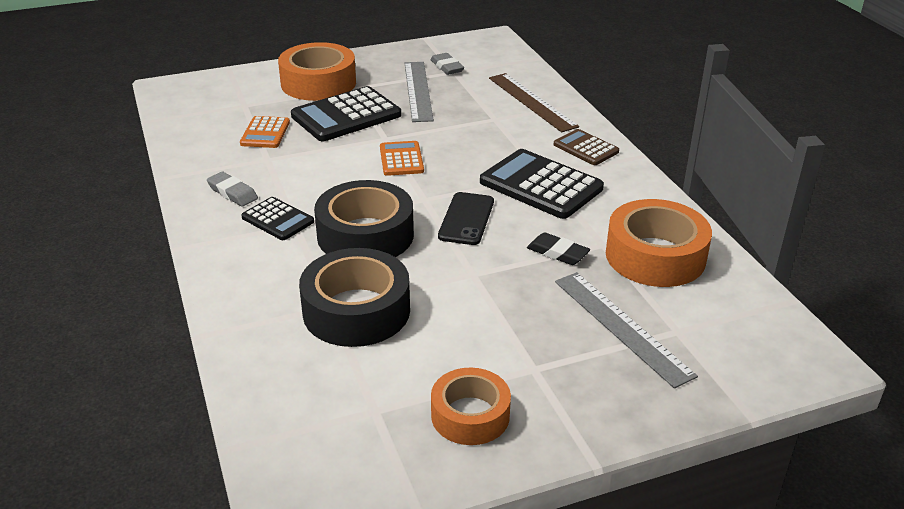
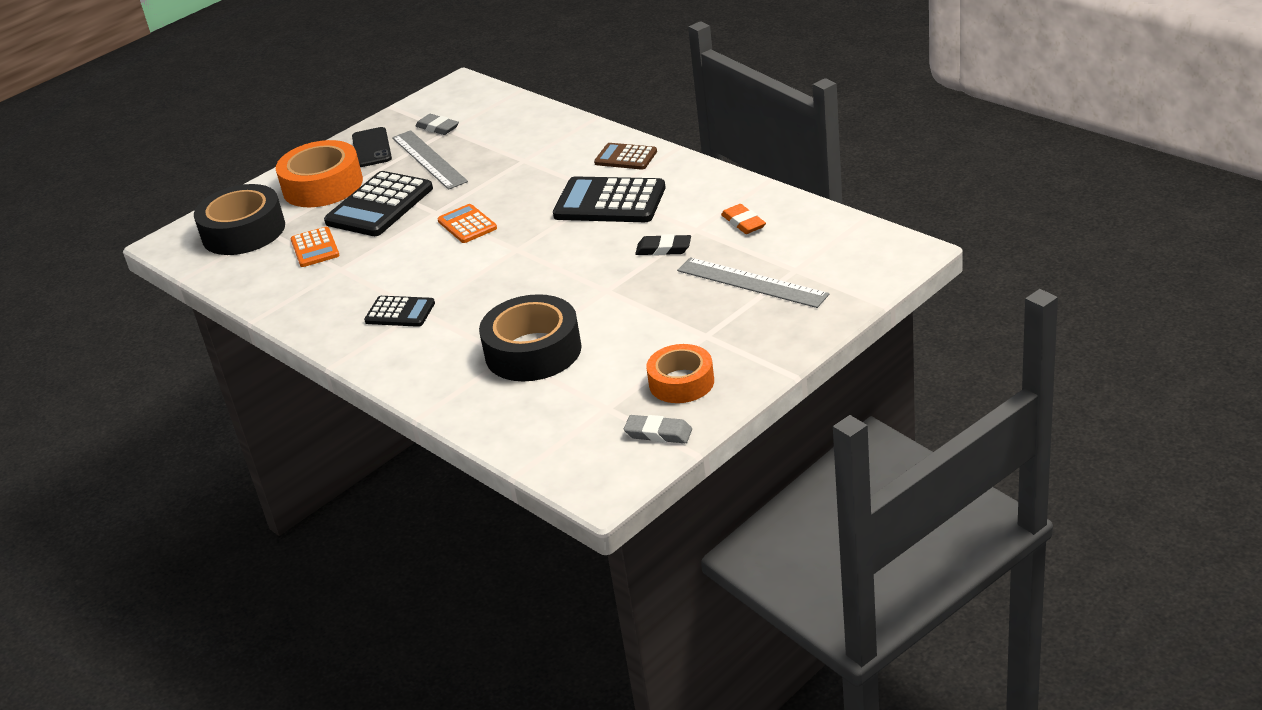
camera: 20 degrees left, 0 degrees up
(232, 193) = (336, 307): grey eraser -> grey eraser (658, 433)
(365, 235) = (490, 295): black tape -> black tape (243, 232)
(466, 219) = (567, 251): black phone -> black phone (371, 148)
(532, 102) = (546, 133): brown ruler -> none
(655, 256) = (743, 223): orange tape -> orange eraser

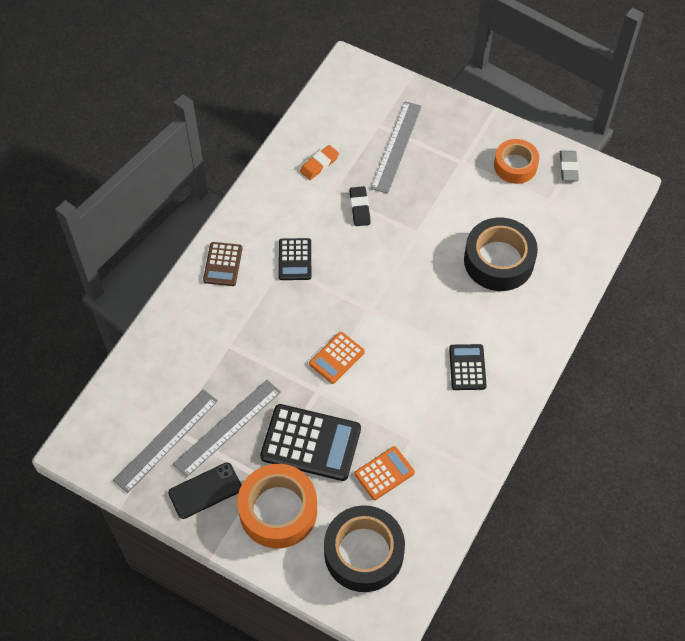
camera: 110 degrees left, 25 degrees up
(437, 128) = (166, 440): grey eraser -> grey ruler
(609, 202) = (295, 259): black calculator -> black calculator, size x0.57

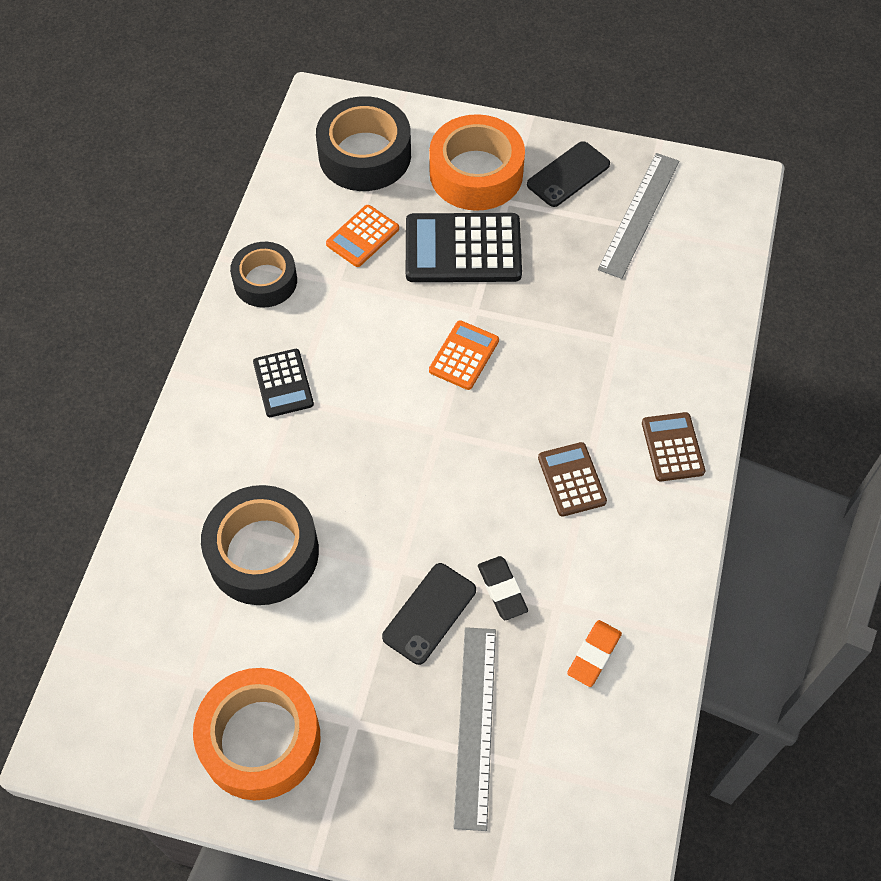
camera: 165 degrees right, 0 degrees up
(227, 427) = (572, 243): grey ruler -> none
(295, 259) = (571, 480): black calculator -> brown calculator
(406, 205) = (429, 613): none -> black phone
(466, 452) = (265, 281): none -> black tape
(515, 165) = (260, 739): orange tape -> orange tape, size x1.55
(568, 167) = (166, 759): grey eraser -> none

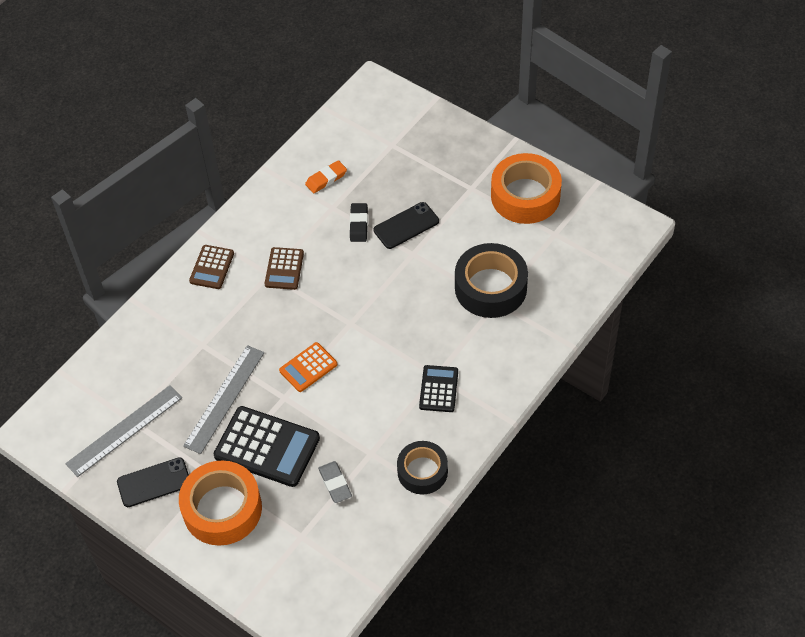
camera: 155 degrees left, 5 degrees down
(362, 236) = (335, 484): orange calculator -> grey eraser
(365, 155) = (300, 558): black tape -> none
(475, 725) = (407, 168): grey ruler -> grey ruler (224, 398)

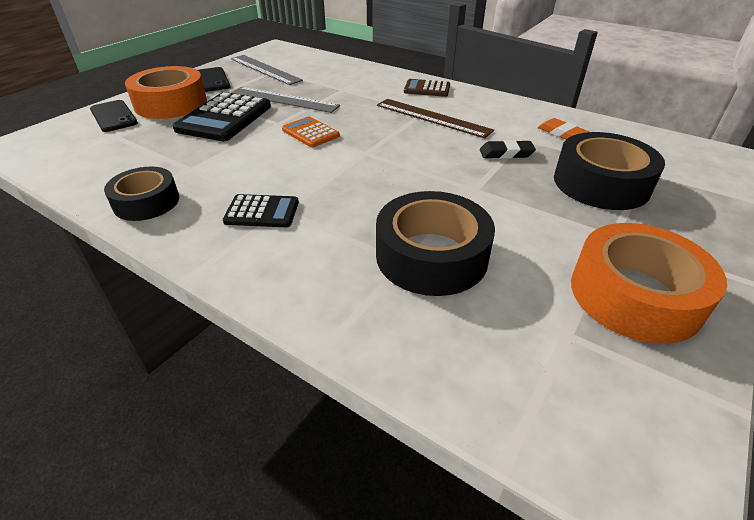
camera: 85 degrees right, 15 degrees down
(284, 269) = (432, 117): brown calculator -> brown ruler
(335, 484) = (164, 150): grey eraser -> none
(406, 226) = (518, 183): black phone -> black phone (113, 116)
(408, 176) = (601, 183): none -> black tape

